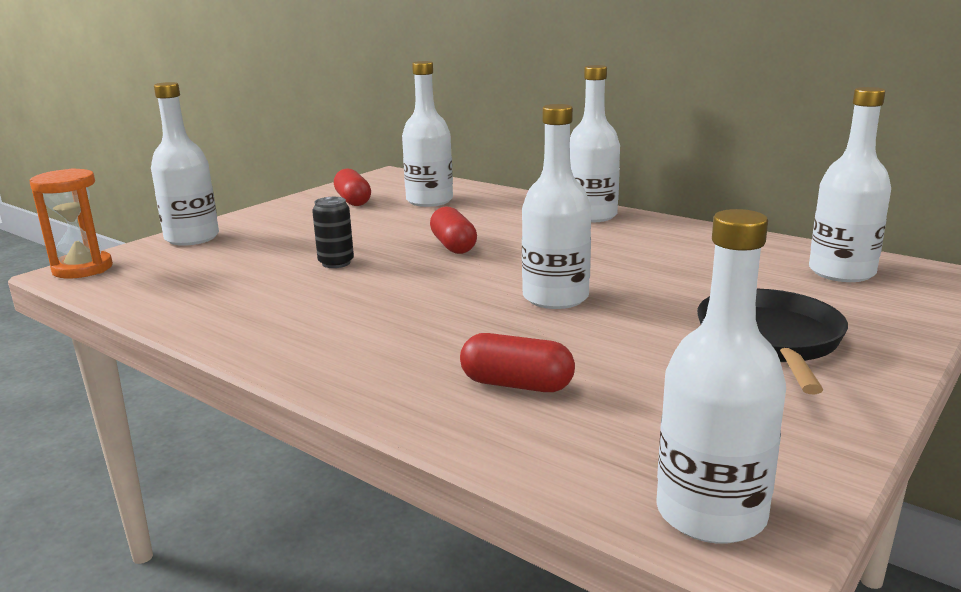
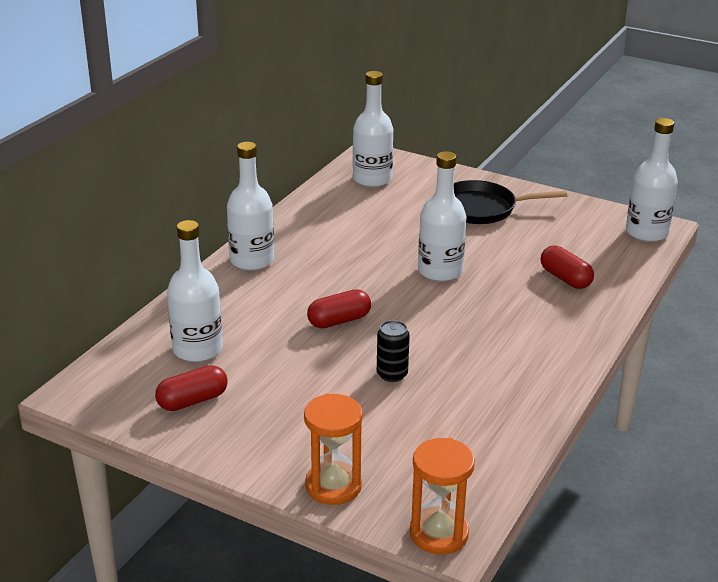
camera: 100 degrees left, 10 degrees up
(192, 238) = (333, 486): white bottle -> orange hourglass
(517, 384) = (565, 278): red capsule -> red capsule turned 45 degrees counterclockwise

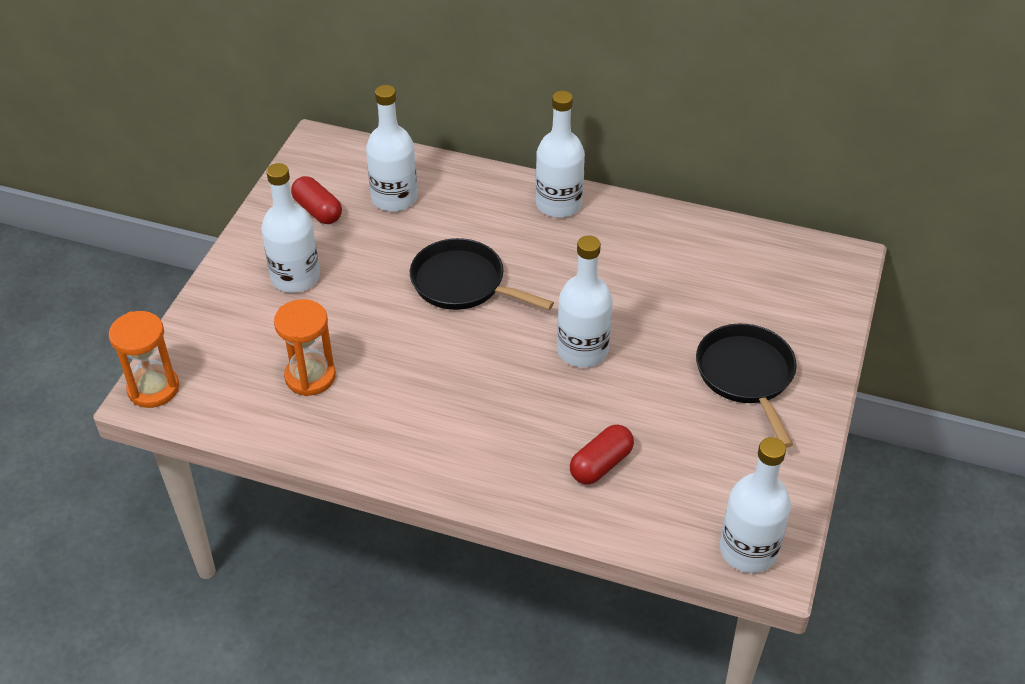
camera: 80 degrees right, 15 degrees up
(333, 486) = (211, 315): orange hourglass -> orange hourglass (310, 377)
(339, 321) = (463, 283): red capsule -> black pan
(372, 179) = (779, 269): white bottle -> white bottle (295, 278)
(392, 374) = (378, 333): black can -> none

